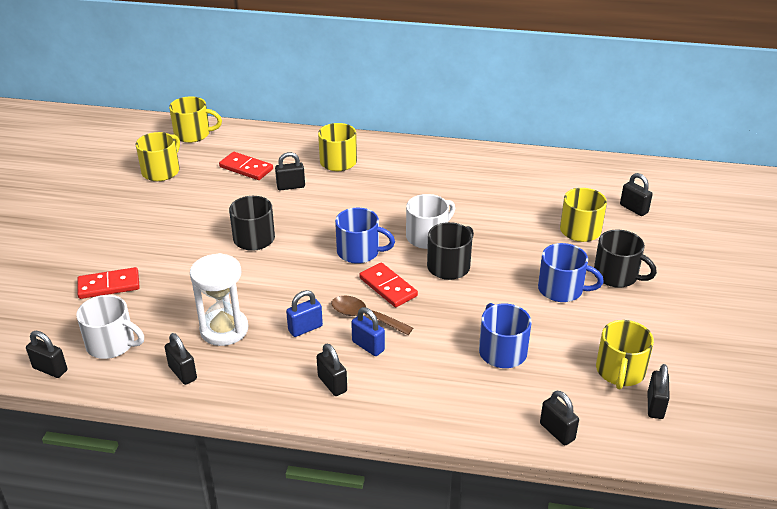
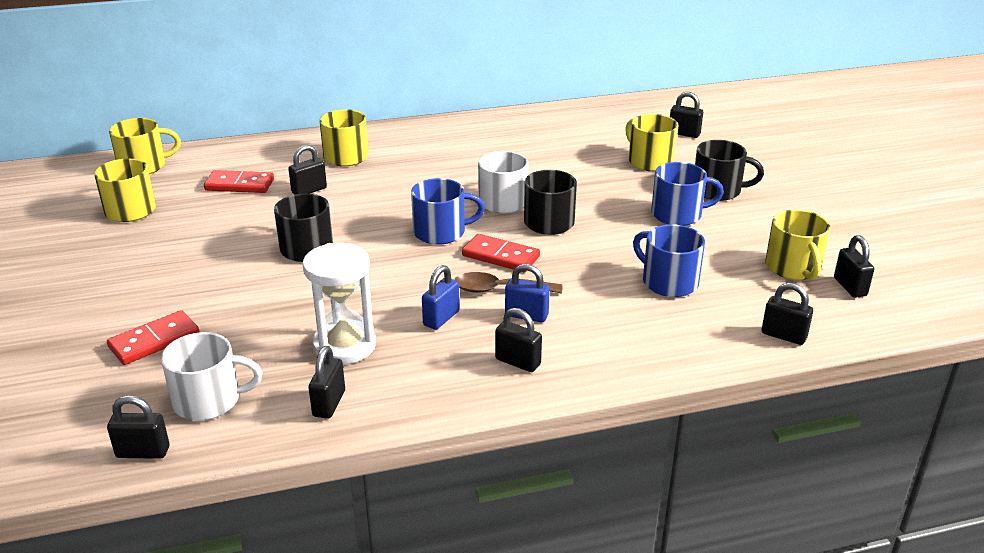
camera: 25 degrees left, 5 degrees down
(182, 373) = (329, 403): black padlock -> black padlock turned 75 degrees clockwise

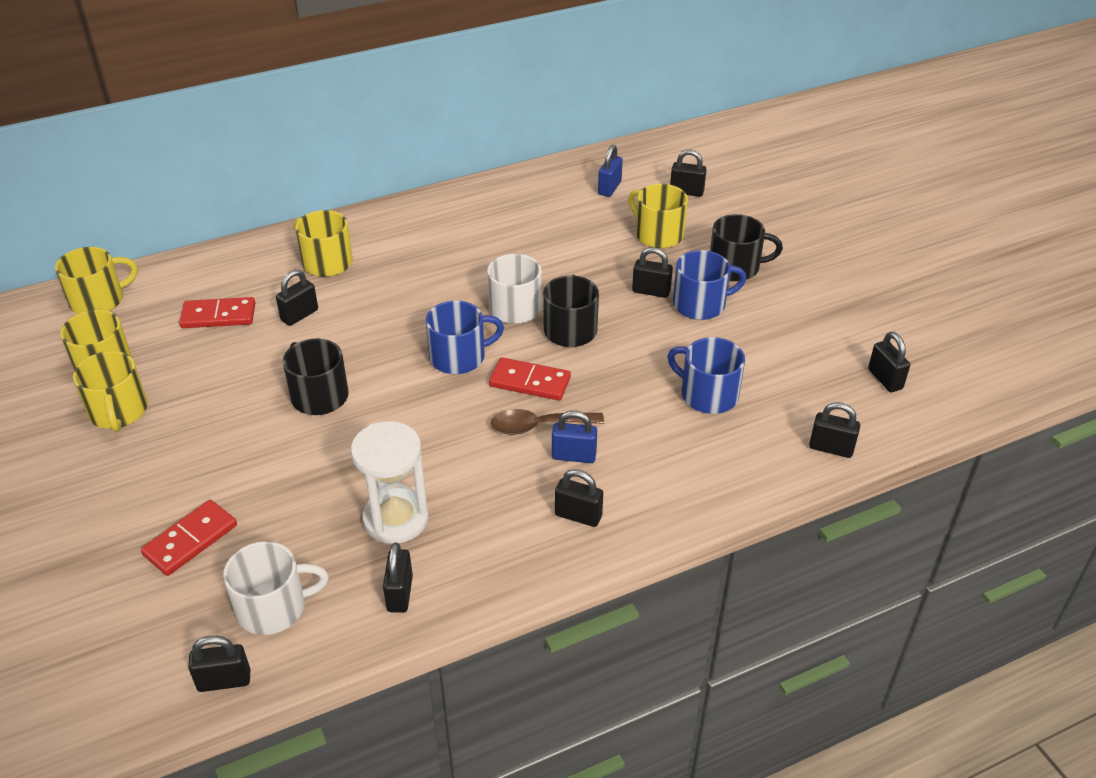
camera: 10 degrees left, 10 degrees up
(441, 318) = (487, 471): blue padlock -> blue padlock (609, 188)
(633, 201) = (651, 291): none -> black padlock
(793, 268) = (827, 361): yellow mug -> yellow mug (118, 411)

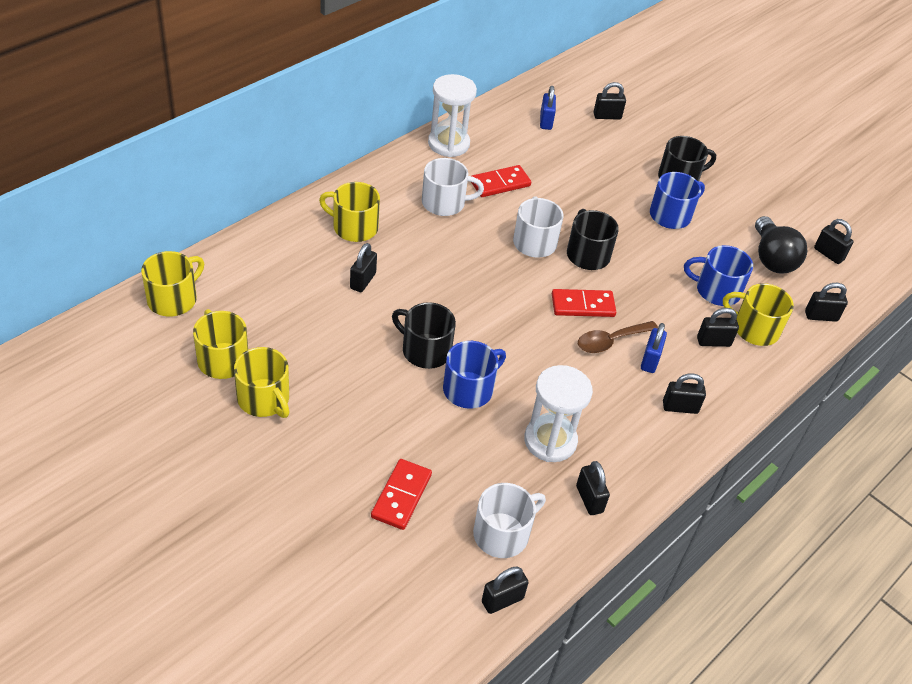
camera: 25 degrees left, 5 degrees up
(218, 316) = (293, 294): red domino -> red domino (500, 183)
(440, 253) = (444, 203): none -> white mug
(459, 357) = (516, 294): blue mug -> blue mug (469, 389)
(483, 196) = (448, 144): none -> white hourglass
(574, 456) = (650, 360): blue padlock -> blue padlock turned 60 degrees counterclockwise
(651, 291) = (629, 210): black padlock -> black padlock (713, 342)
(658, 234) = (606, 158): yellow mug -> yellow mug (754, 329)
(803, 372) = (772, 258): none -> black light bulb

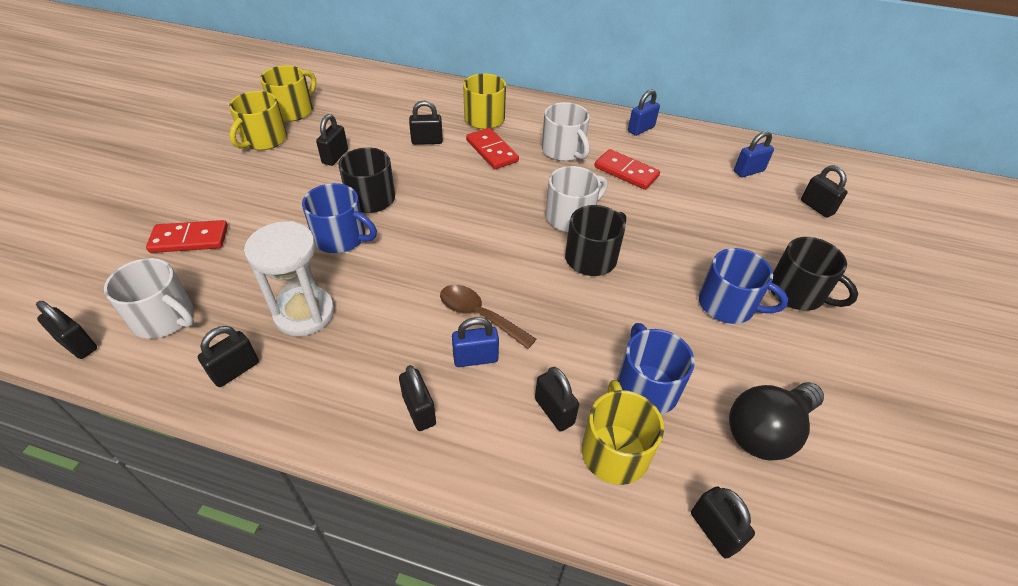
camera: 65 degrees right, 0 degrees up
(173, 299) = (339, 75): yellow mug -> none
(448, 144) = (641, 129): white hourglass -> blue padlock
(583, 305) = (514, 277): red domino -> red domino (492, 151)
(828, 254) = (854, 503): black padlock -> black padlock (335, 156)

